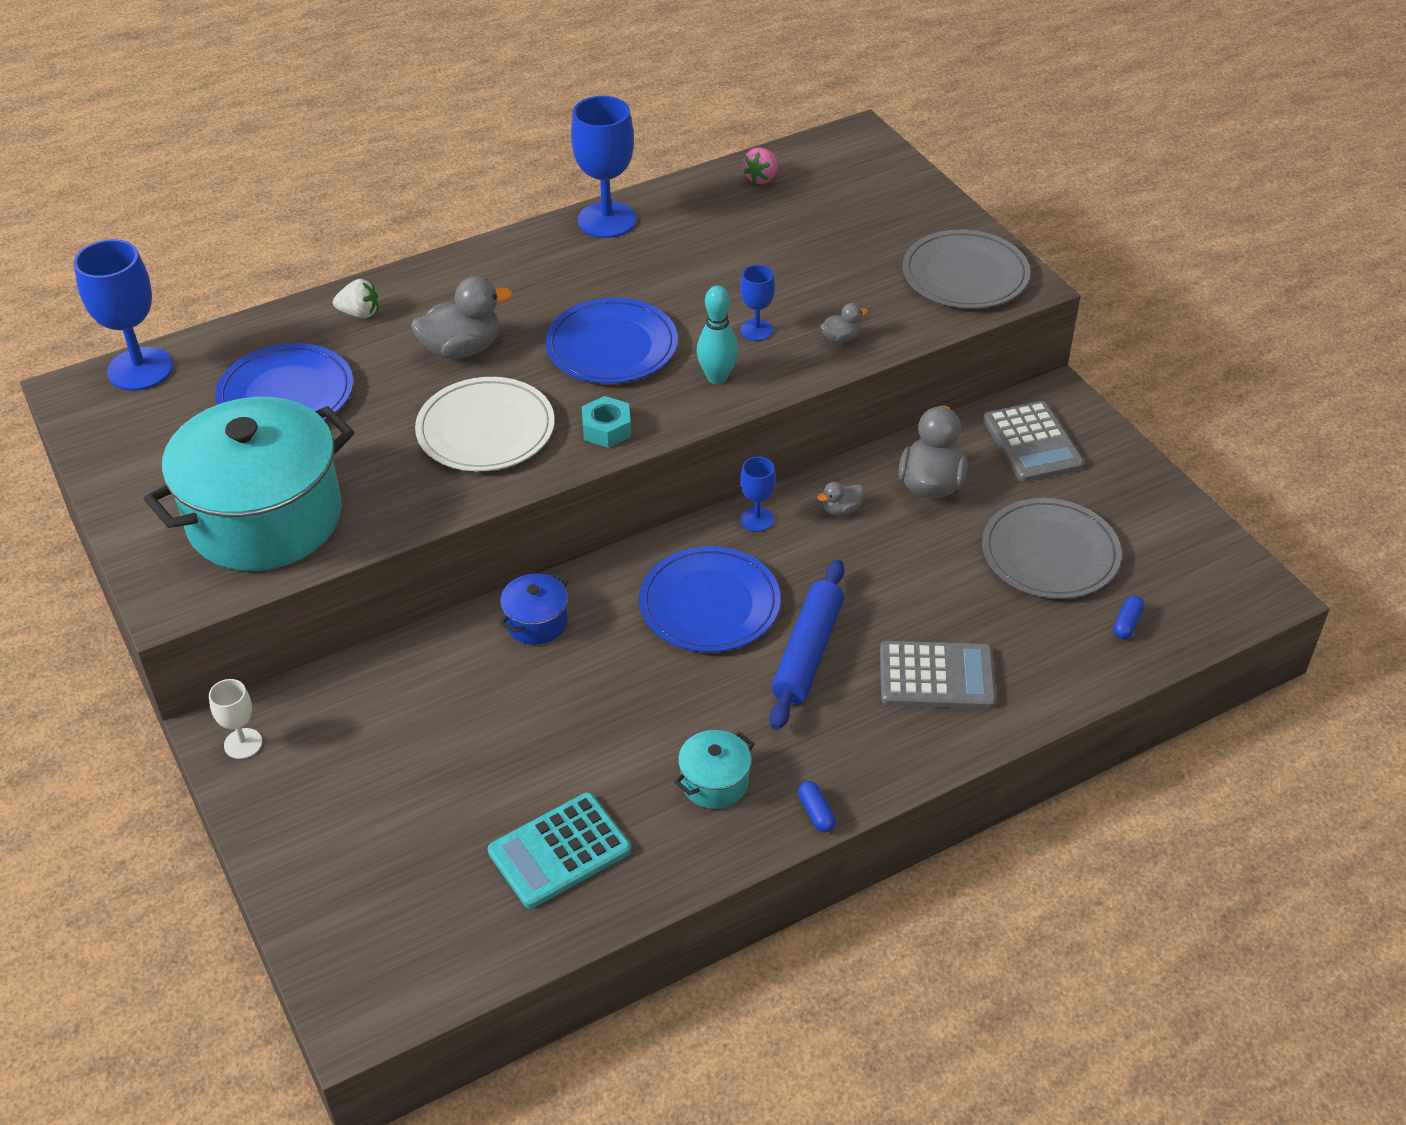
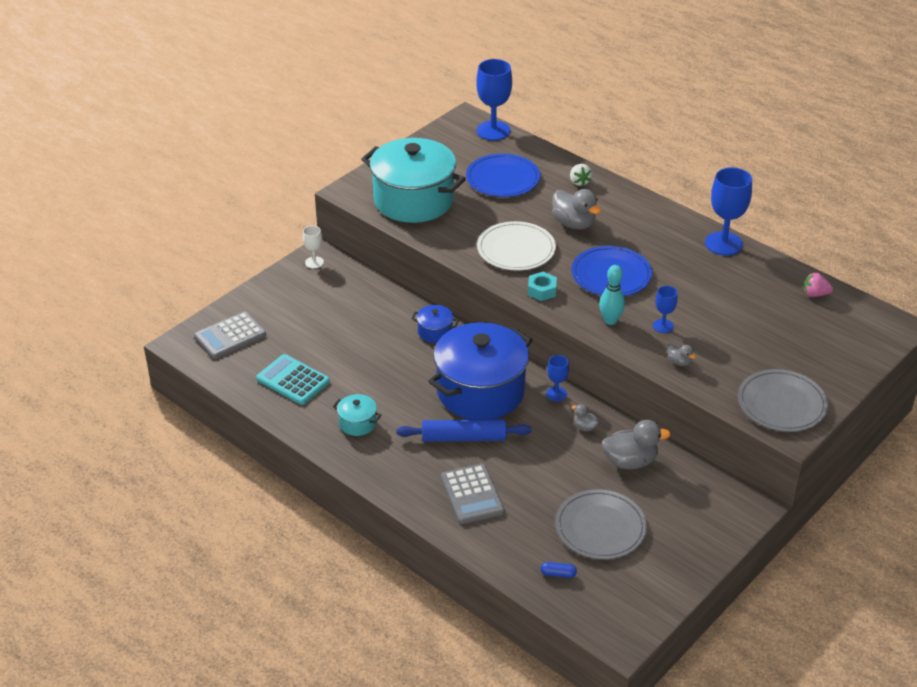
camera: 70 degrees right, 5 degrees down
(709, 604) = (480, 391): blue plate -> blue pot
(816, 812) = (353, 466): blue capsule -> none
(1032, 443) = (698, 502): grey calculator -> grey calculator (230, 336)

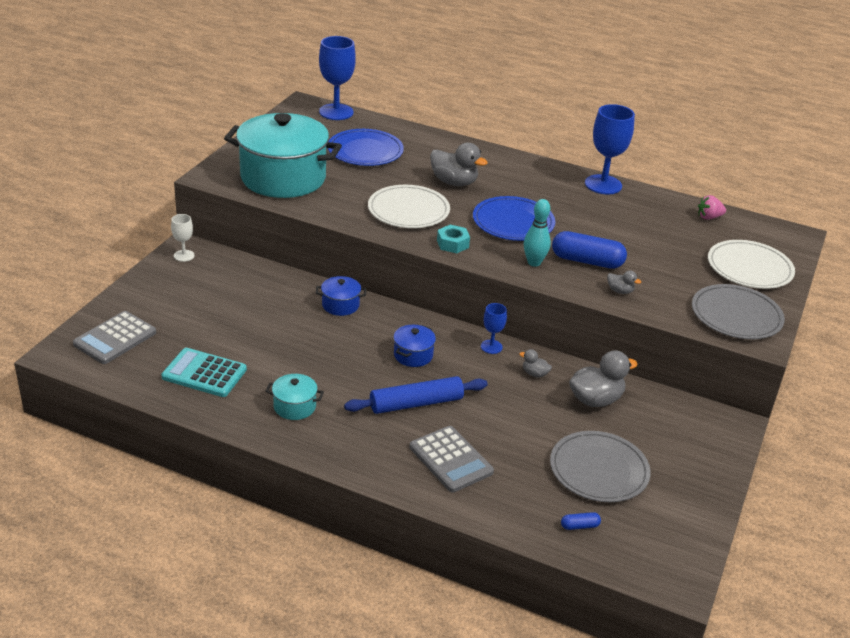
camera: 20 degrees left, 5 degrees down
(480, 391) = (413, 355): blue pot -> blue pot, size x0.41
(579, 182) = (441, 147): white strawberry -> none
(663, 326) = (587, 261): blue goblet -> blue capsule
(825, 356) = (749, 268): none -> white plate

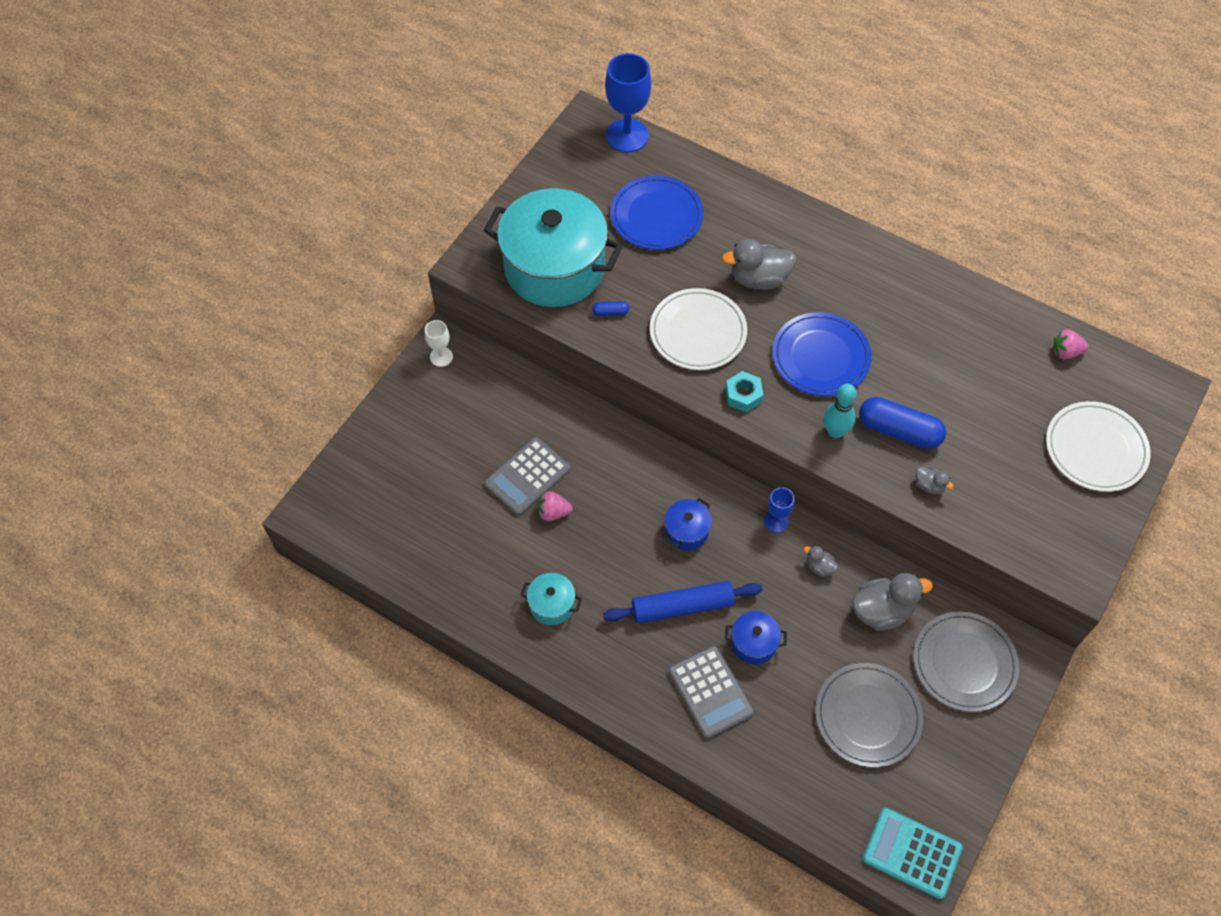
camera: 10 degrees right, 25 degrees up
(115, 338) = (365, 491): grey calculator -> grey calculator (527, 477)
(204, 373) = (459, 550): turquoise calculator -> turquoise calculator (912, 853)
(291, 347) = (553, 512): none -> pink strawberry
(340, 305) = (612, 446): blue pot -> blue pot (753, 643)
(454, 182) = (759, 279): grey duck -> grey duck turned 135 degrees clockwise
(579, 526) = (834, 793): blue capsule -> blue capsule (610, 312)
(603, 185) = (943, 286): blue goblet -> none
(736, 315) = (1060, 533): grey plate -> grey plate (964, 663)

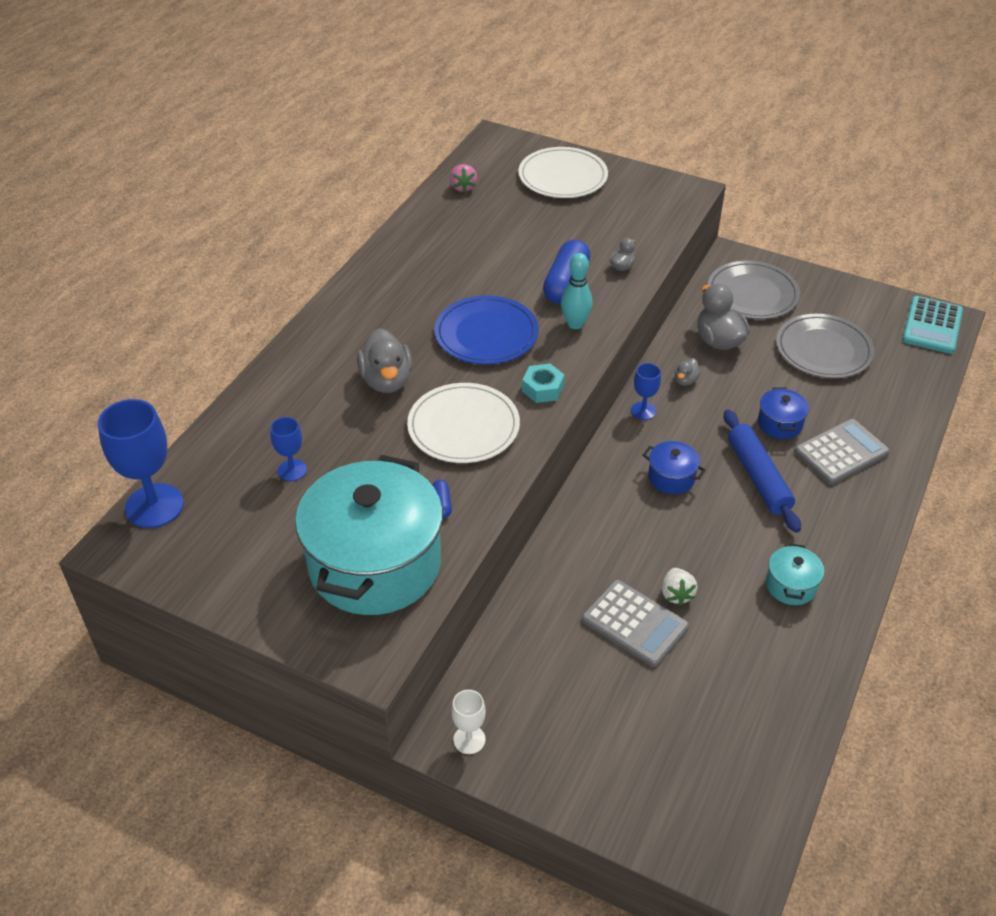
camera: 95 degrees left, 15 degrees down
(553, 512) = (676, 594): pink strawberry -> white strawberry
(656, 216) = (292, 470): blue plate -> blue goblet

